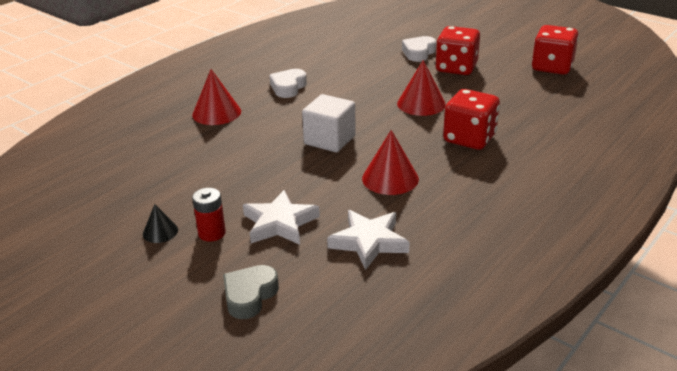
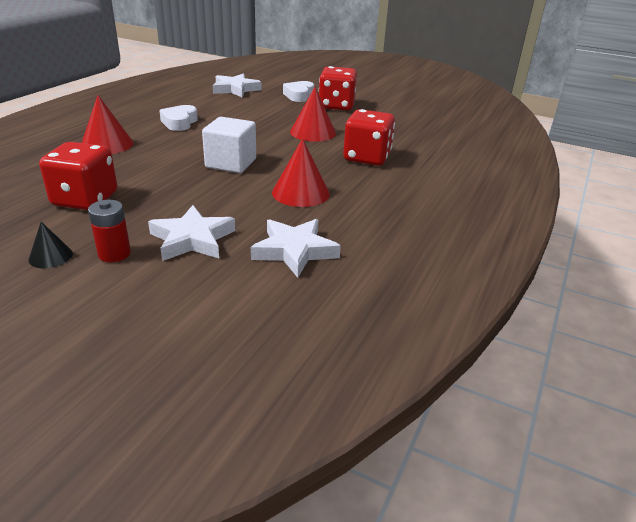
camera: 15 degrees left, 0 degrees up
(249, 296) = (169, 316): grey heart -> none
(352, 43) = (235, 89): none -> white star
(552, 67) = (419, 104): red dice -> red dice (85, 200)

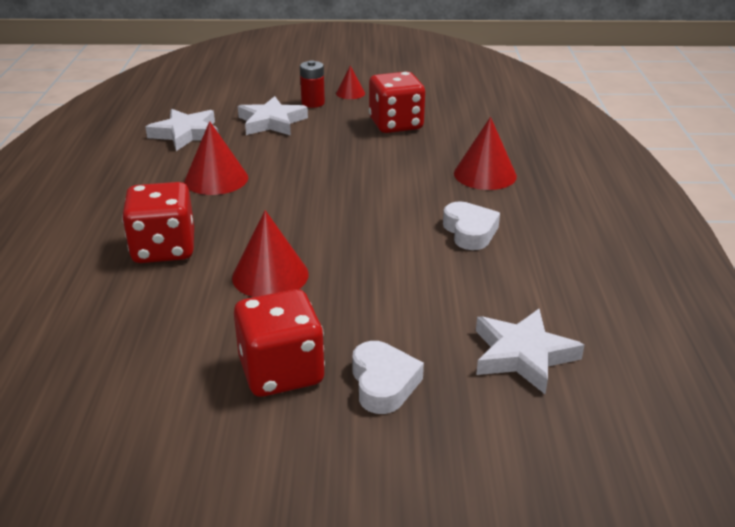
camera: 155 degrees right, 0 degrees up
(50, 256) = (350, 93): black cone -> red cone
(231, 163) = (323, 191): white cube -> none

